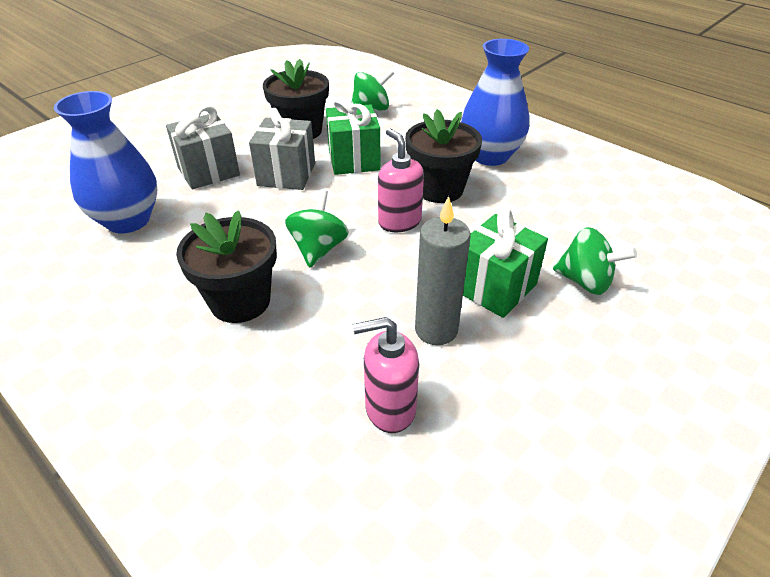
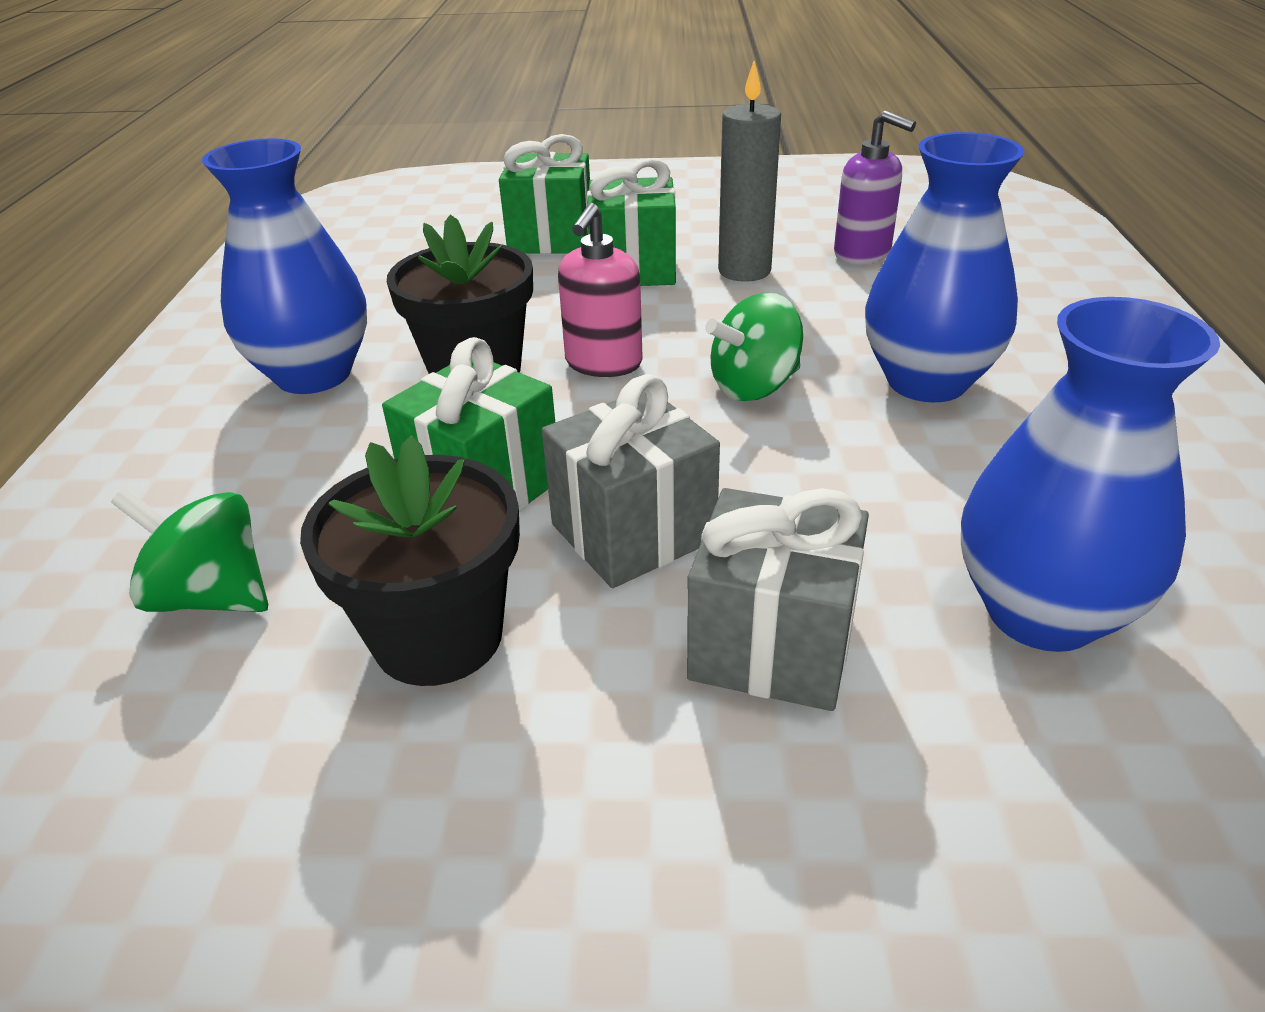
camera: 130 degrees left, 5 degrees down
(240, 301) = (926, 381): black flower pot -> blue vase
(389, 408) = (862, 254): pink soap dispenser -> purple soap dispenser
(585, 281) = (551, 239): green spinning top -> green gift

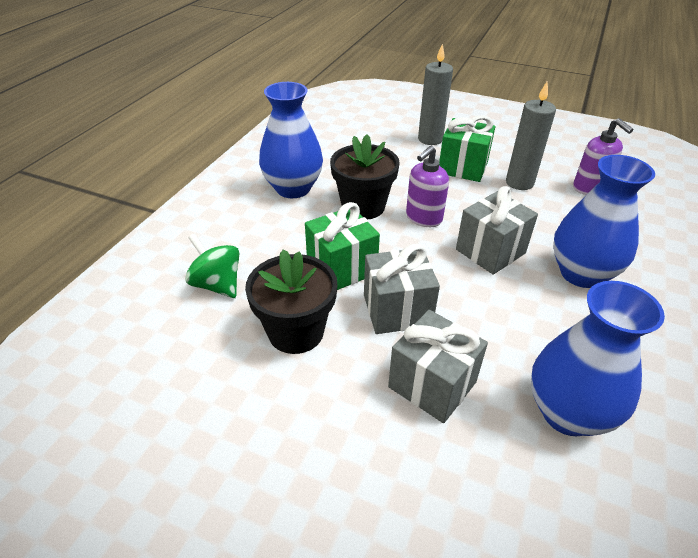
camera: 20 degrees right, 5 degrees up
(551, 239) = (430, 139): green gift -> grey candle
(603, 363) = (423, 218): pink soap dispenser -> purple soap dispenser
(754, 387) = (490, 251): green spinning top -> grey gift

